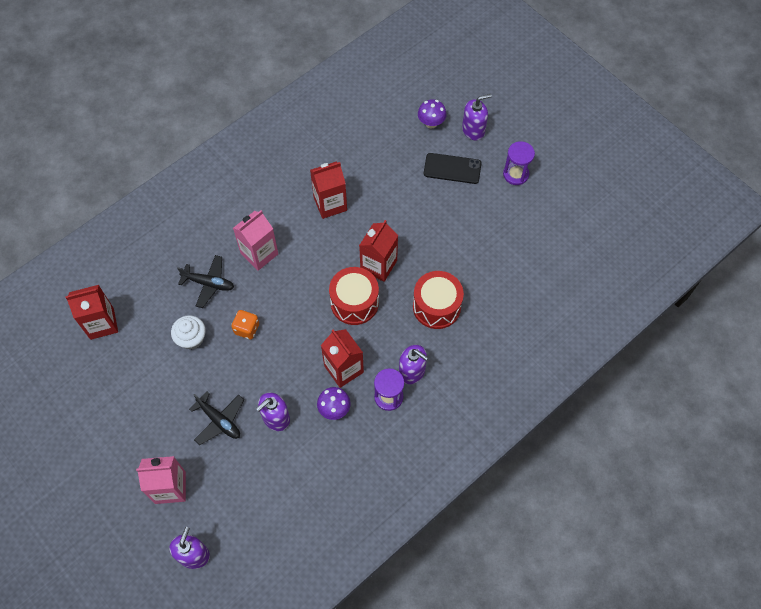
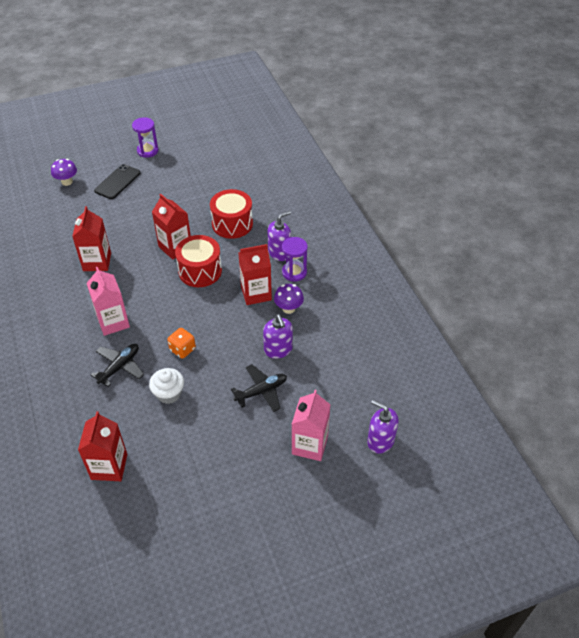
camera: 70 degrees left, 15 degrees down
(473, 130) = (92, 161): purple soap dispenser -> none

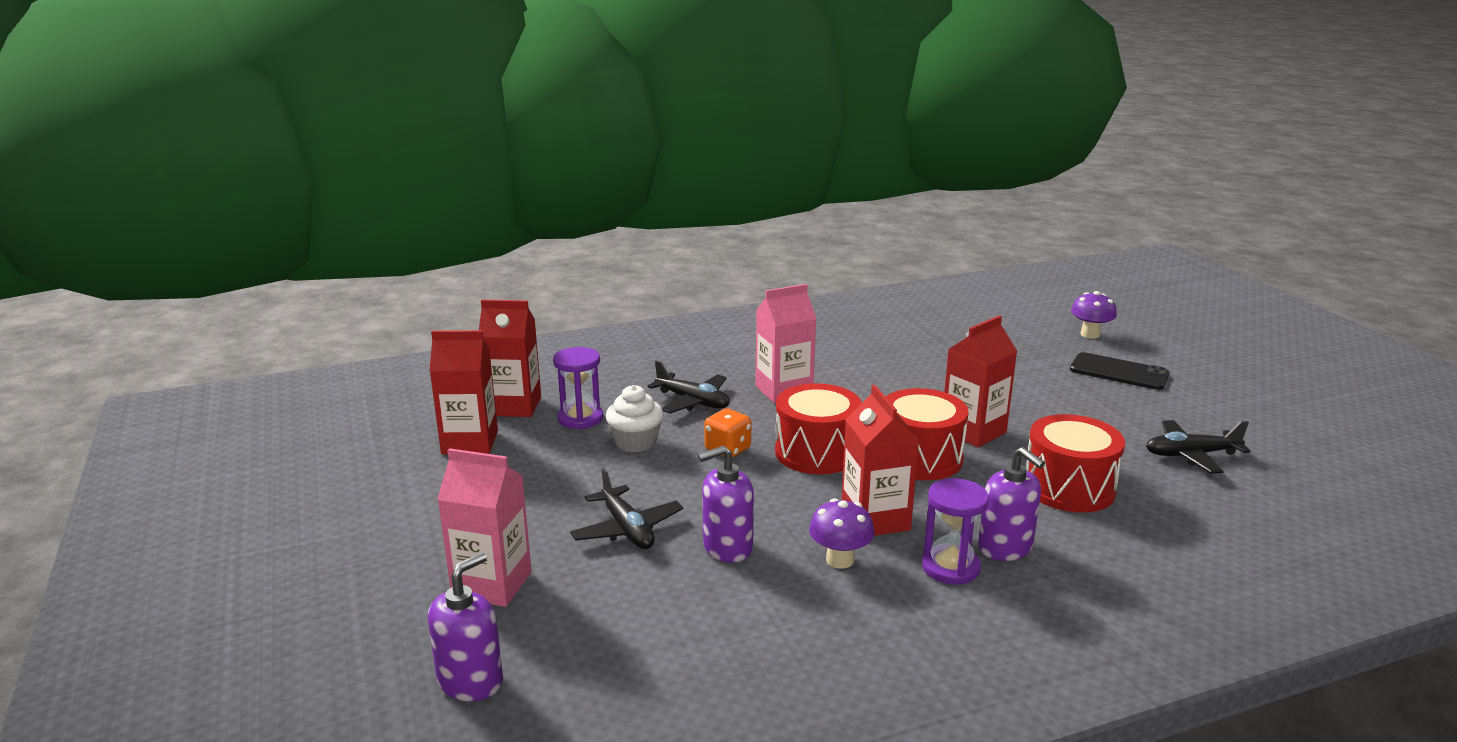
camera: 90 degrees right, 25 degrees down
(97, 262) = (912, 370): red carton -> red carton (470, 442)
(147, 151) = (1229, 392): purple hourglass -> purple hourglass (580, 418)
(190, 311) = (816, 452): none -> red drum
(207, 179) = (1191, 455): none -> black plane

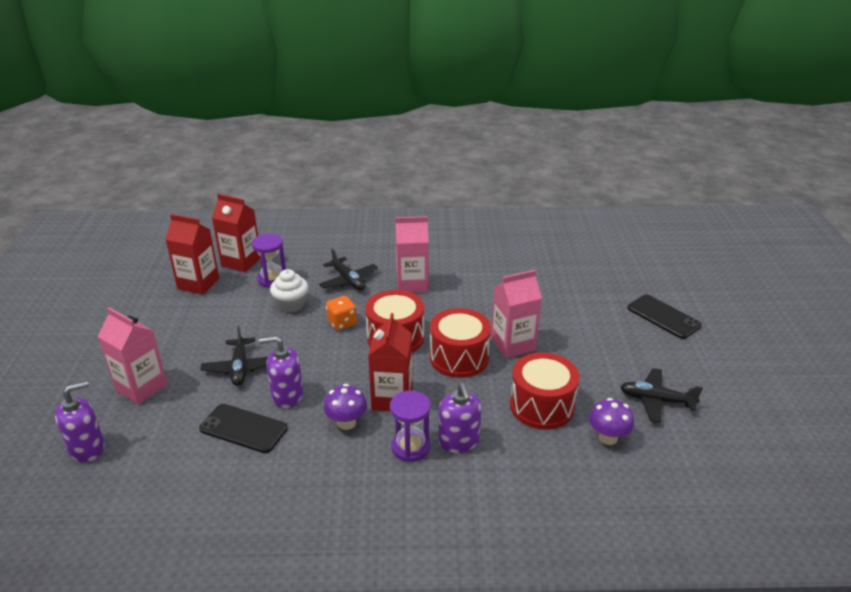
camera: 20 degrees right, 10 degrees up
(698, 599) = (243, 428): none -> black phone
(973, 431) = (513, 344): red carton -> pink carton
(1090, 334) = (670, 279): purple mushroom -> purple mushroom (608, 437)

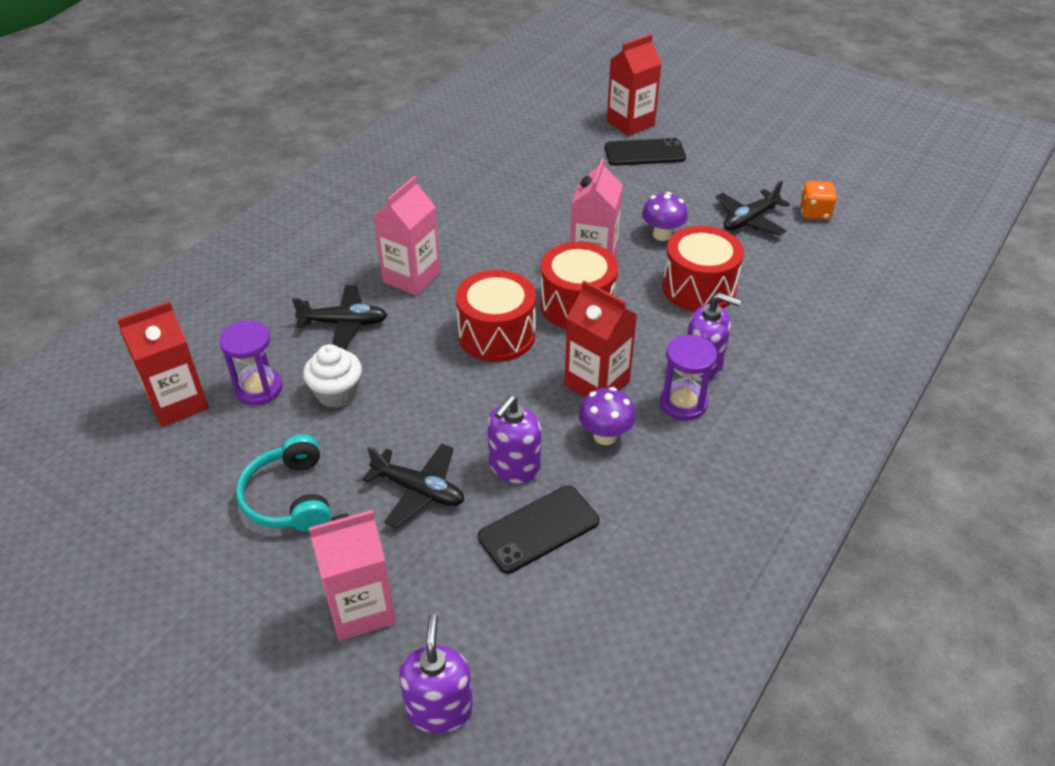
camera: 55 degrees left, 10 degrees up
(198, 283) = (177, 466): red carton -> red carton (630, 123)
(202, 327) = (289, 498): none -> turquoise headphones
(342, 323) = (423, 365): orange dice -> orange dice (814, 213)
(608, 437) = (772, 272): purple mushroom -> purple mushroom (662, 235)

